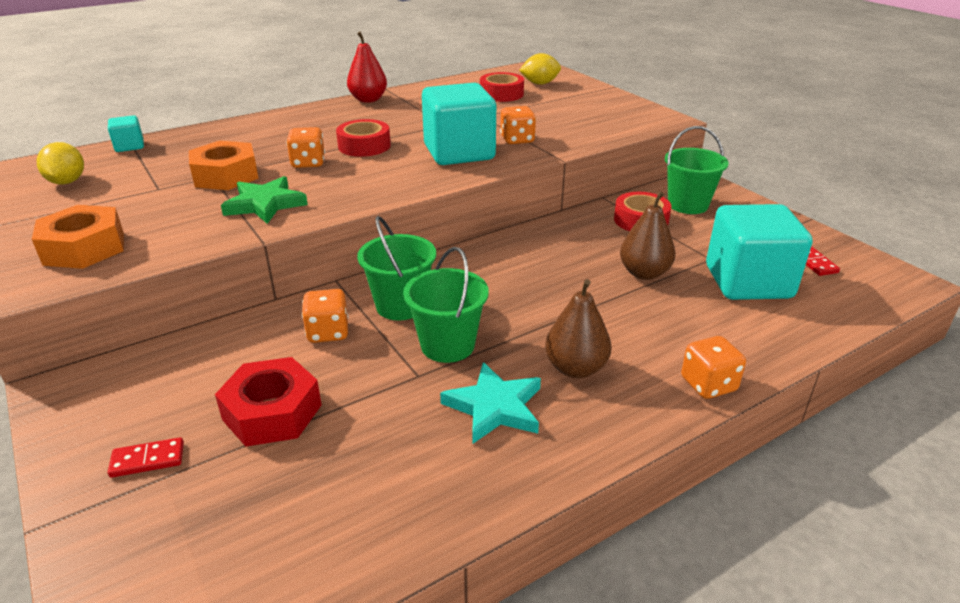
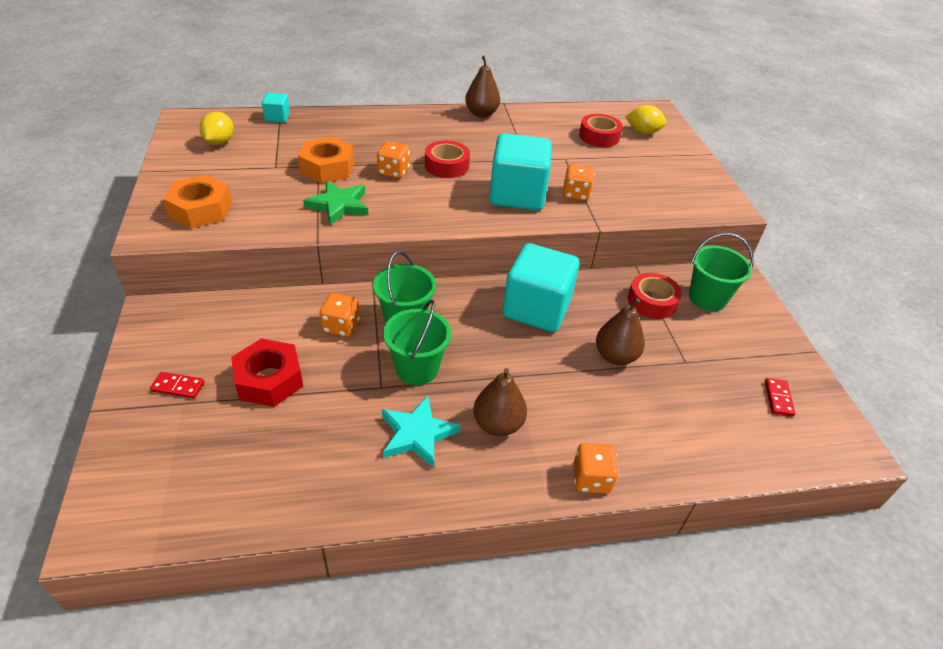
camera: 20 degrees right, 10 degrees up
(368, 100) = (481, 114): red pear -> brown pear
(748, 282) = (700, 396): turquoise cube -> turquoise cube (536, 309)

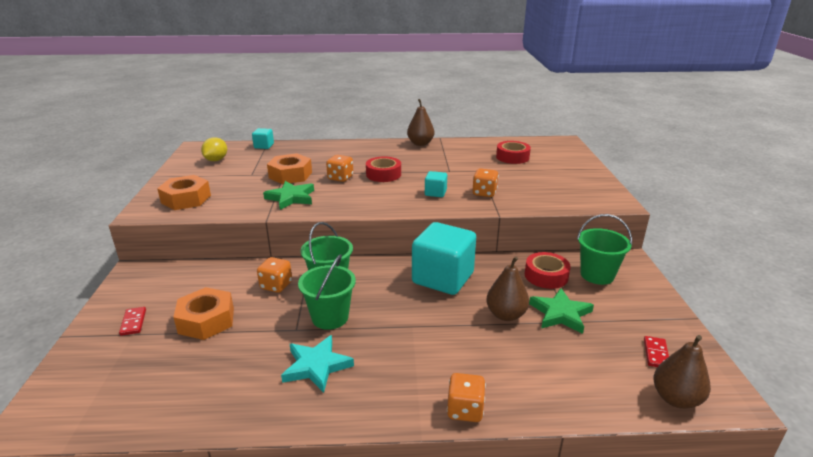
camera: 10 degrees right, 15 degrees down
(178, 387) = (133, 322): red domino -> red domino turned 60 degrees clockwise
(269, 379) = (206, 320): red nut -> orange nut
(498, 424) = (389, 362): brown pear -> brown pear (675, 399)
(517, 195) = (435, 193): turquoise cube -> turquoise cube, size x0.45
(643, 132) = (550, 155): yellow lemon -> none
(674, 352) = (560, 313): none -> green star

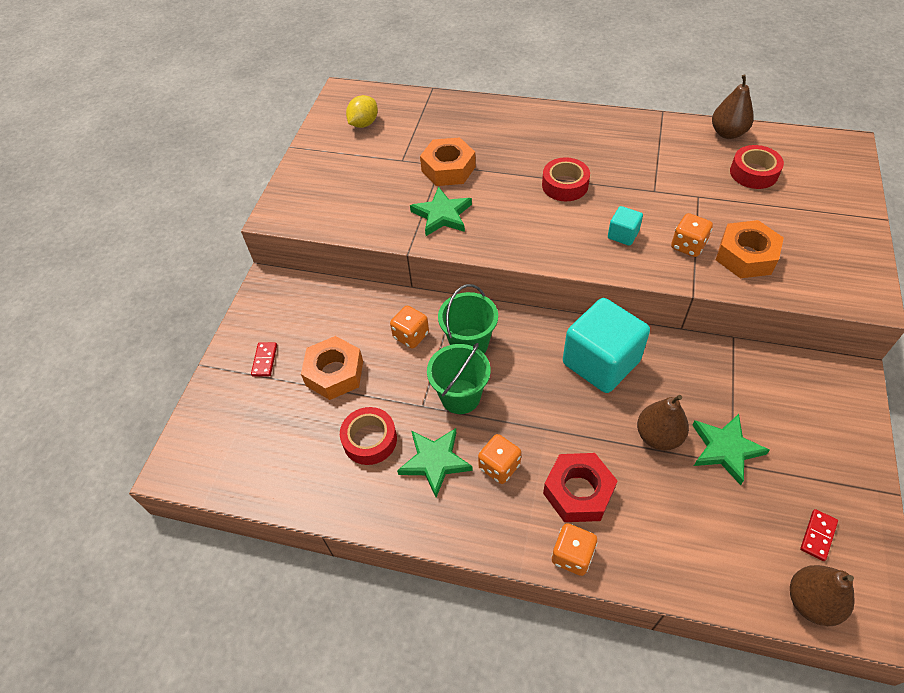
camera: 20 degrees right, 25 degrees up
(186, 199) = (323, 198): orange nut -> orange nut (746, 256)
(264, 146) = (424, 101): turquoise cube -> none
(316, 366) = (435, 461): turquoise star -> green star
(340, 178) = (508, 184): orange dice -> orange dice (499, 466)
(420, 143) = (631, 123): brown pear -> brown pear (727, 133)
(454, 363) = (578, 492): none -> red nut
(546, 276) = (730, 384): red tape -> red tape (370, 440)
(597, 275) = (798, 396): green bucket -> none

